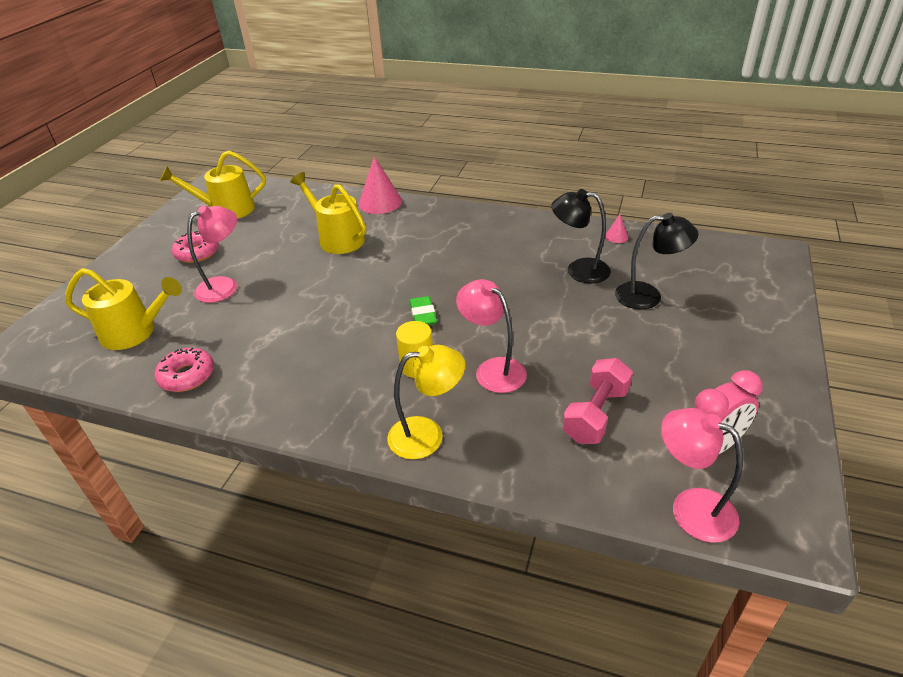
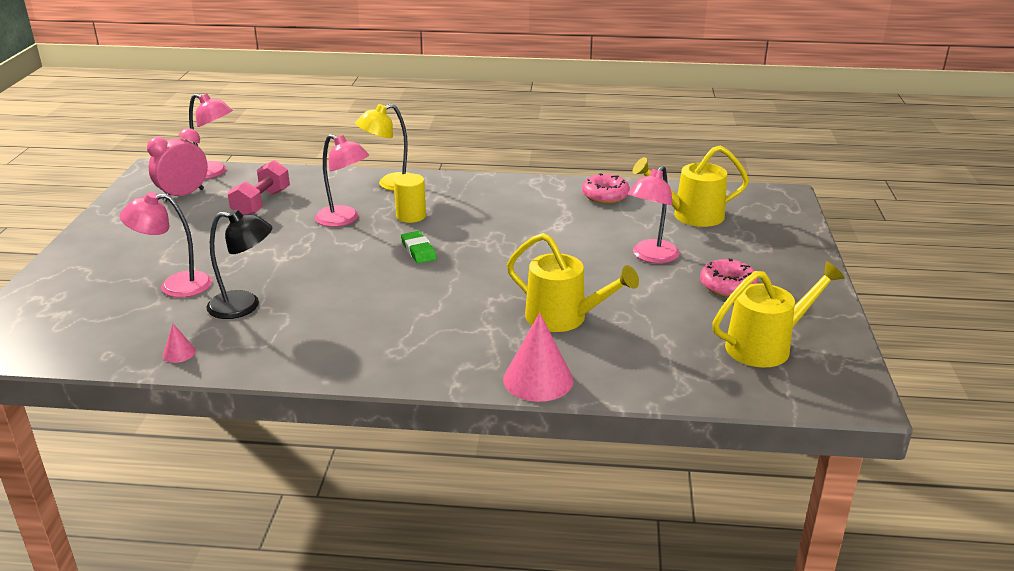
camera: 165 degrees right, 10 degrees down
(648, 296) = (175, 286): black lamp -> pink lamp

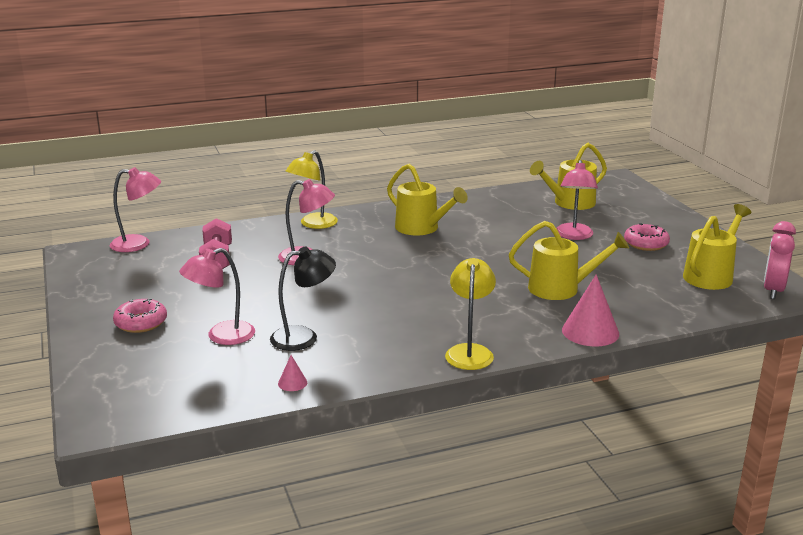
camera: 25 degrees left, 5 degrees down
(183, 195) = (133, 267): pink clock -> pink clock (773, 290)
(382, 367) = (469, 351): none -> yellow lamp
(411, 216) = (360, 244): yellow cylinder -> none
(418, 250) = (397, 267): green eraser -> none
(492, 212) = (422, 228): none -> yellow watering can
(605, 195) = (493, 201): pink donut -> pink donut (141, 323)

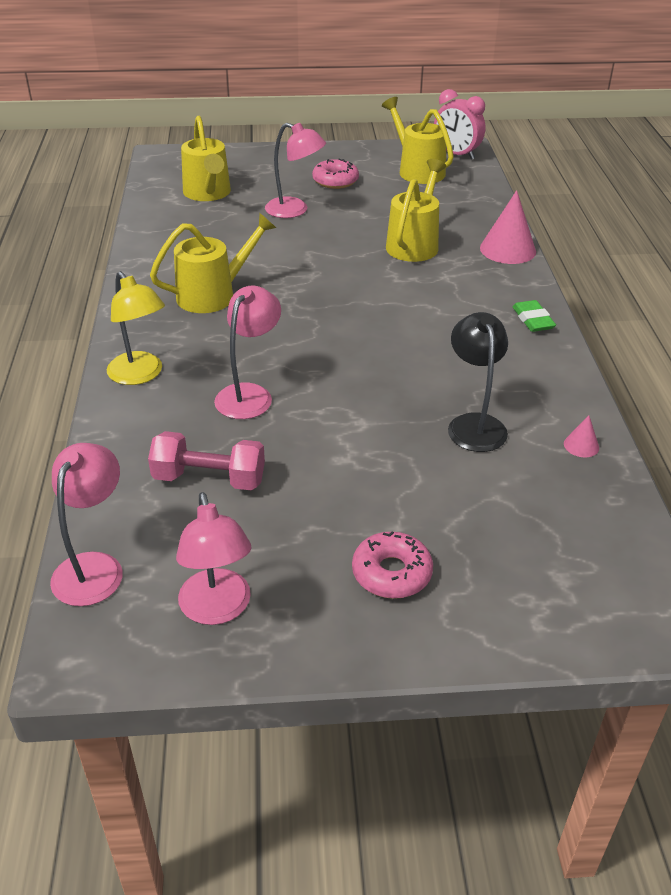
camera: 75 degrees left, 15 degrees up
(221, 336) = (455, 493): pink lamp -> pink lamp (217, 609)
(469, 351) = (533, 320): yellow lamp -> green eraser

